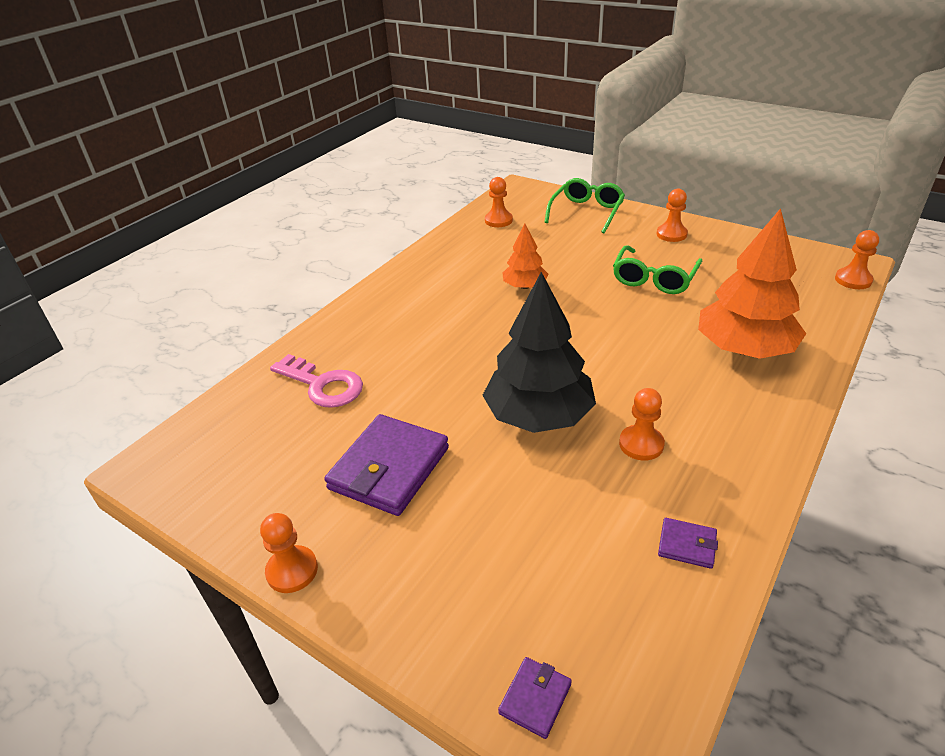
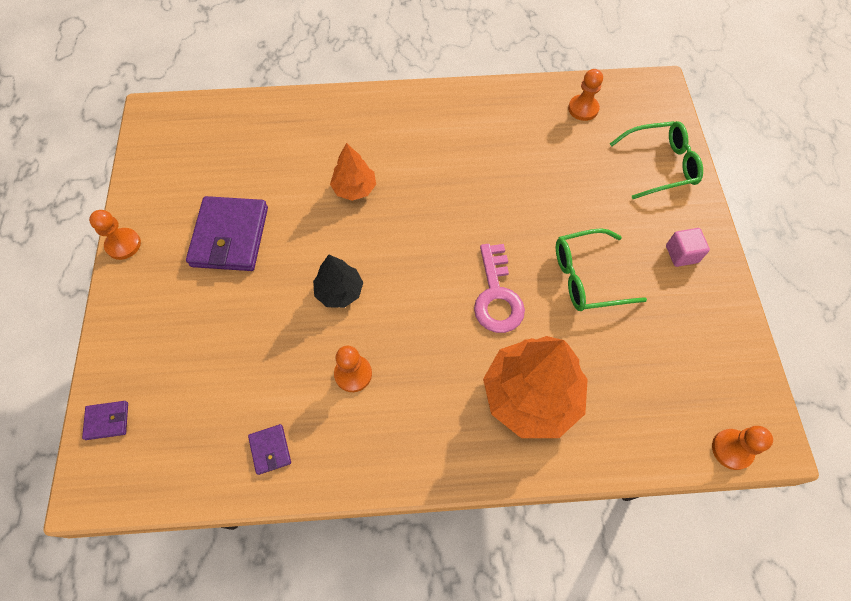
camera: 50 degrees right, 25 degrees up
(323, 385) = (281, 144): pink key -> pink key (497, 296)
(389, 468) = (230, 236): purple wallet -> purple wallet turned 75 degrees counterclockwise
(525, 286) = (495, 189): orange tree -> orange tree (354, 188)
(538, 415) = (339, 291): black tree -> black tree, size x0.53
(671, 234) = (681, 254): orange pawn -> pink cube

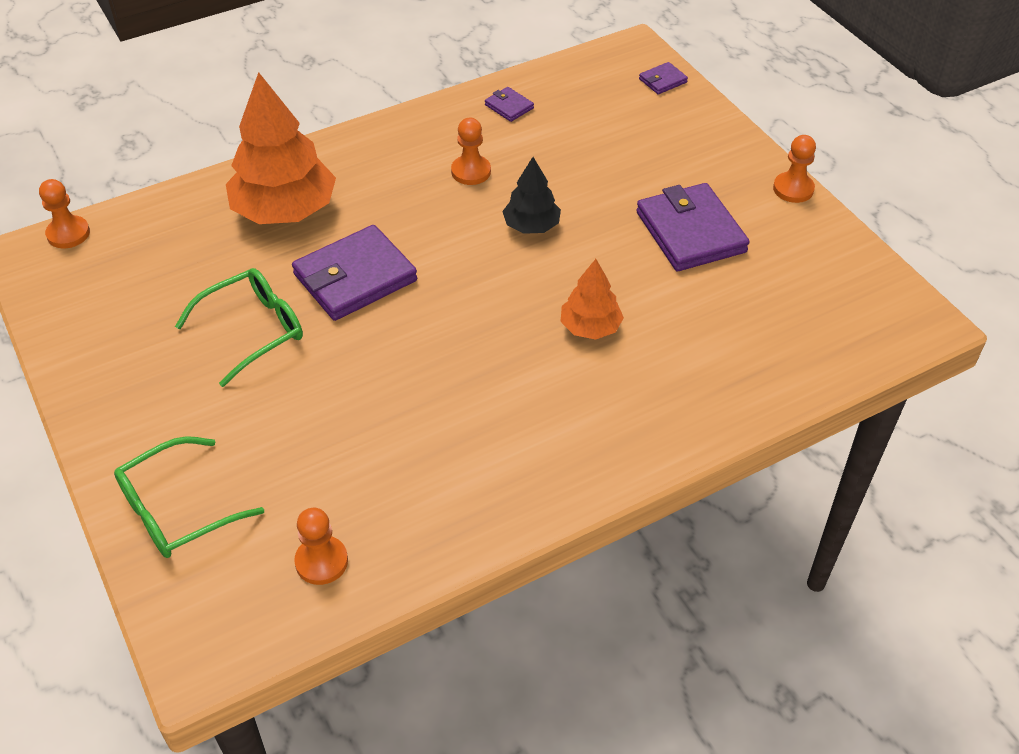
camera: 155 degrees right, 15 degrees down
(497, 296) = (355, 278): pink key -> purple wallet
(681, 254) = (134, 396): pink cube -> none

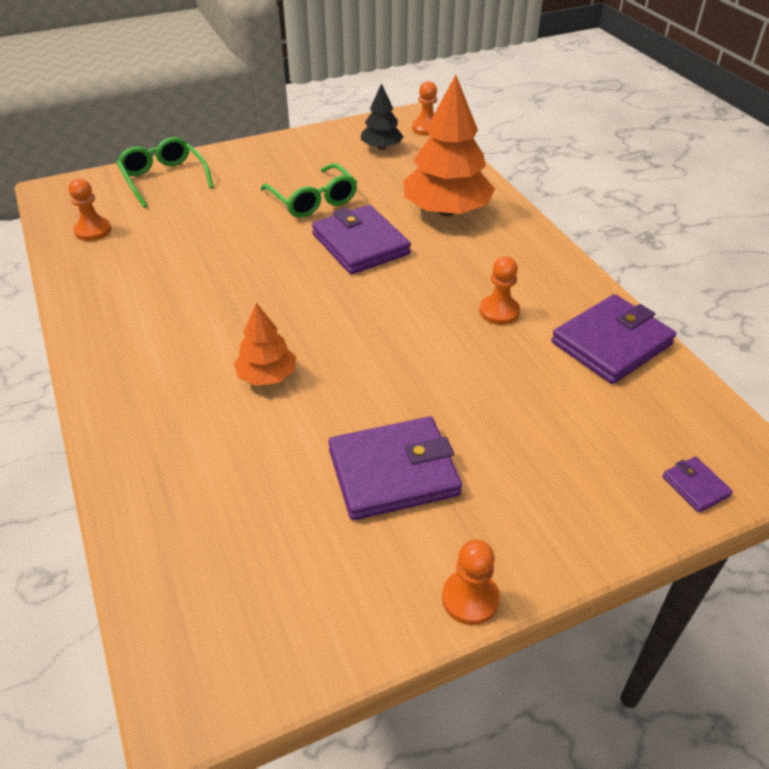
camera: 95 degrees right, 5 degrees down
(509, 106) = (611, 343): purple wallet -> purple wallet, size x2.20
(531, 226) = (415, 347): black tree -> black tree (381, 147)

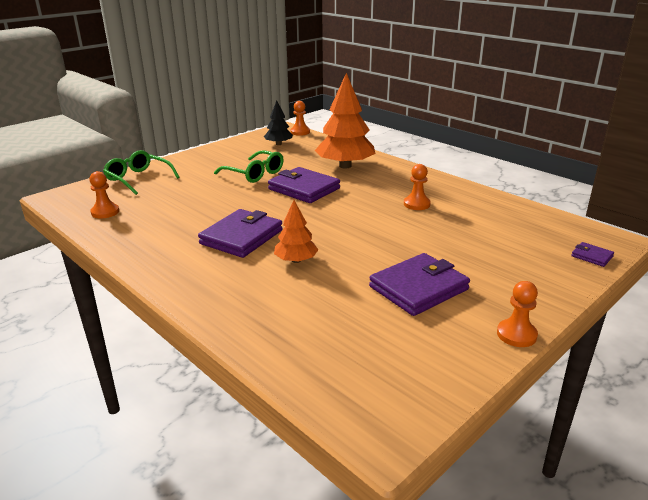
camera: 20 degrees left, 15 degrees down
(611, 343) = (492, 206): purple wallet -> purple wallet (241, 237)

